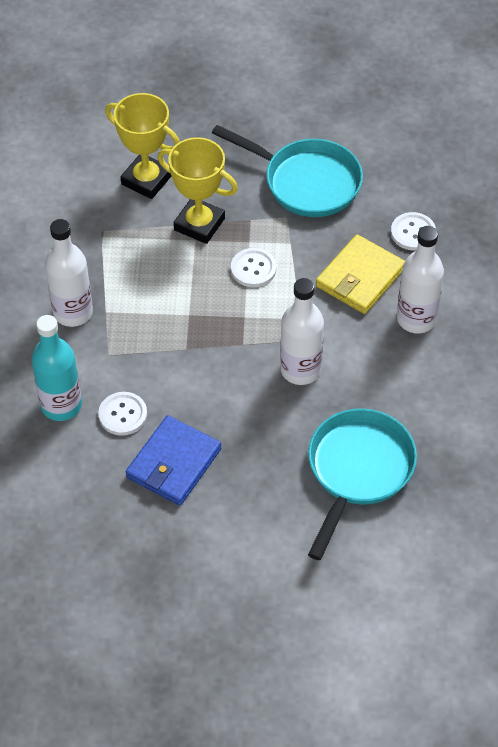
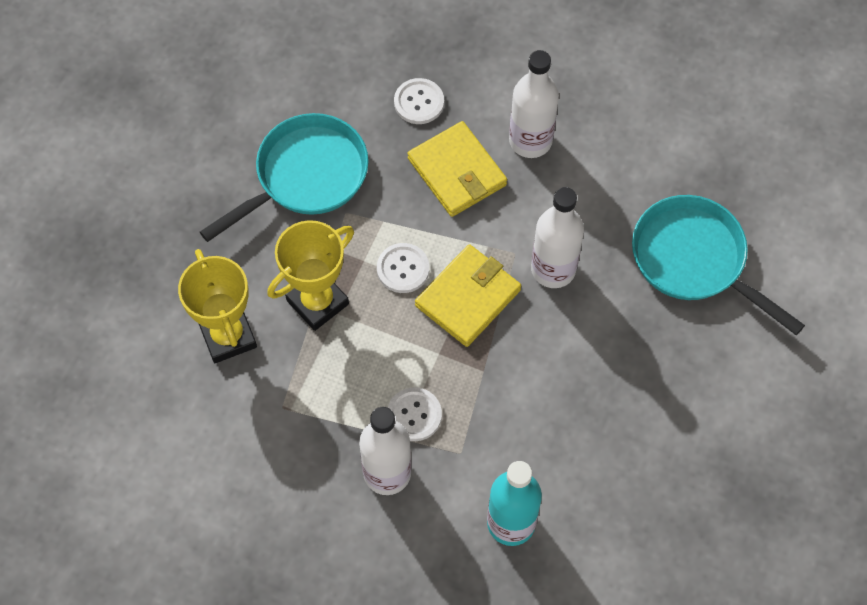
camera: 70 degrees left, 10 degrees up
(123, 414) = (547, 462): white button -> white button (414, 415)
(146, 180) = (228, 336): yellow trophy -> yellow trophy turned 75 degrees counterclockwise
(174, 463) = (627, 430): blue wallet -> none
(247, 319) = (468, 297): none -> yellow wallet

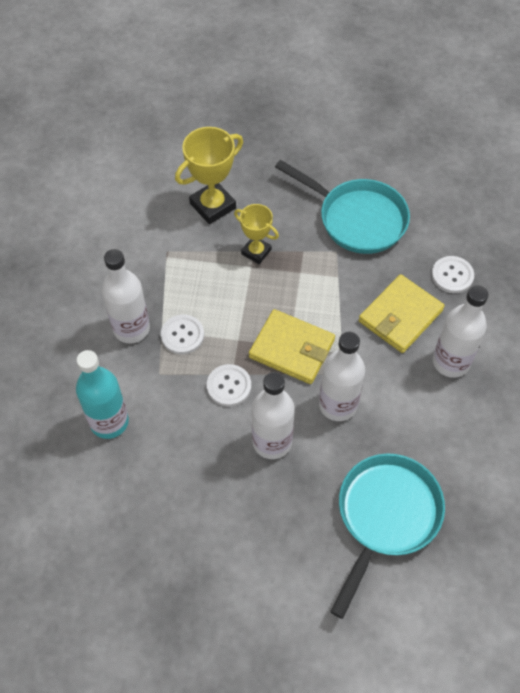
camera: 75 degrees right, 5 degrees down
(317, 302) = (256, 252): yellow trophy -> yellow trophy, size x0.63
(403, 269) = (302, 299): white button -> white button (229, 386)
(581, 349) = (272, 442): none -> white bottle

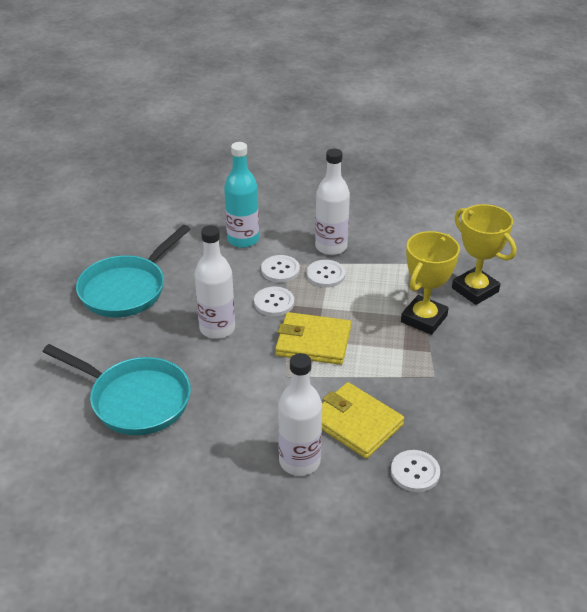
camera: 90 degrees right, 20 degrees down
(171, 380) = (280, 270): none -> white button
(256, 252) = (424, 319): yellow trophy -> yellow trophy, size x1.58
(292, 349) = (313, 342): yellow wallet -> yellow wallet turned 75 degrees clockwise
(338, 405) = (252, 372): white bottle -> none
(357, 218) = (481, 394): turquoise pan -> turquoise pan (127, 289)

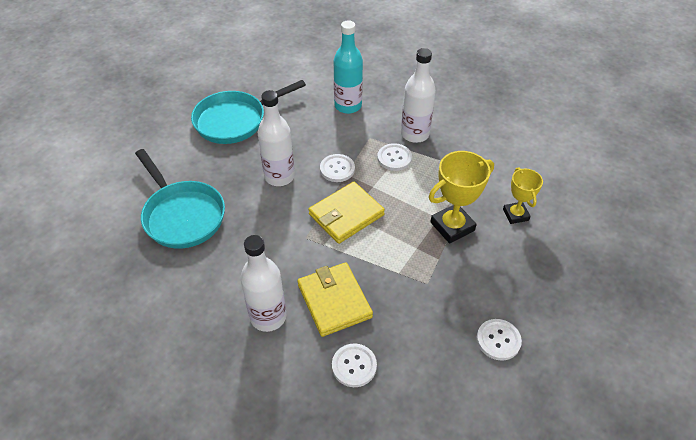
camera: 25 degrees right, 10 degrees up
(280, 270) = (360, 142): white button -> white button (498, 340)
(313, 342) = (346, 215): yellow wallet -> yellow wallet turned 75 degrees counterclockwise
(475, 290) = (515, 215): yellow trophy -> yellow trophy, size x0.63

